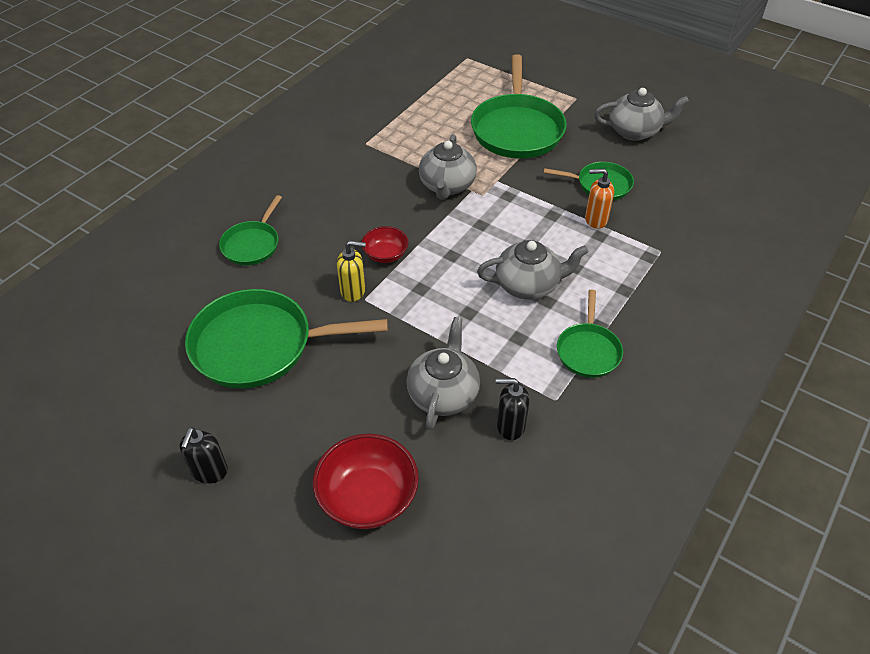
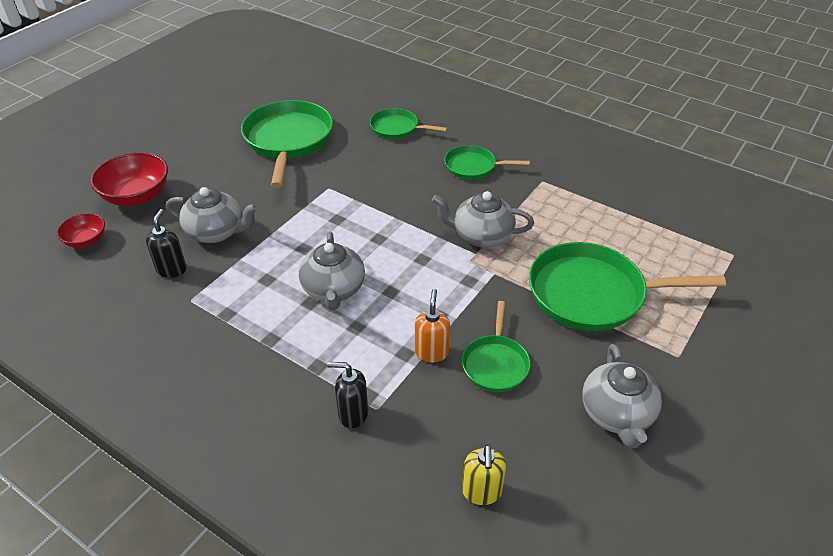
camera: 90 degrees right, 5 degrees down
(209, 472) = (184, 130): black soap dispenser -> black soap dispenser (353, 414)
(353, 291) = (338, 181): yellow soap dispenser -> yellow soap dispenser (481, 492)
(385, 255) = (381, 198): red bowl -> red bowl (86, 241)
(588, 350) = (240, 327): green pan -> green pan (473, 167)

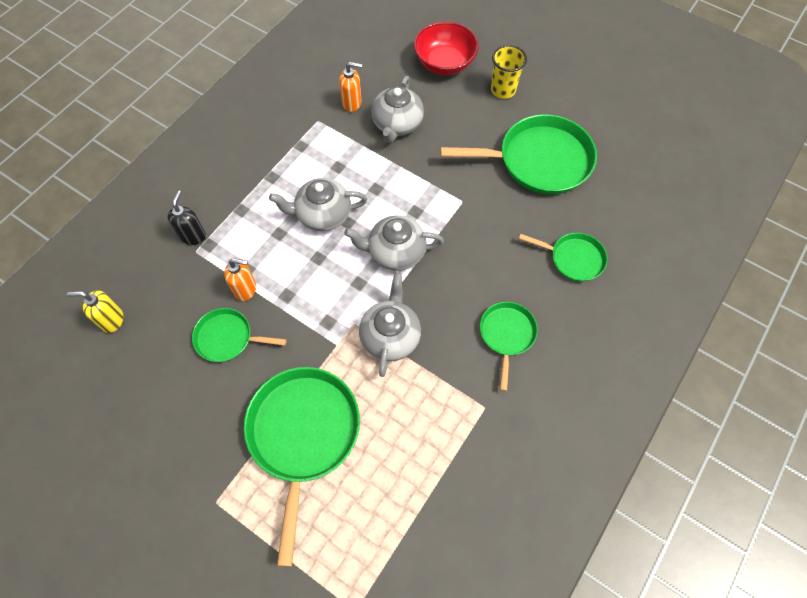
camera: 90 degrees right, 20 degrees up
(86, 241) = (387, 44): red bowl -> none
(172, 270) = (352, 103): black soap dispenser -> orange soap dispenser
(192, 157) = (503, 90): none -> yellow cup
(397, 128) = (573, 259): green pan -> green pan turned 90 degrees clockwise
(617, 414) = (161, 431): grey teapot -> grey teapot (395, 252)

